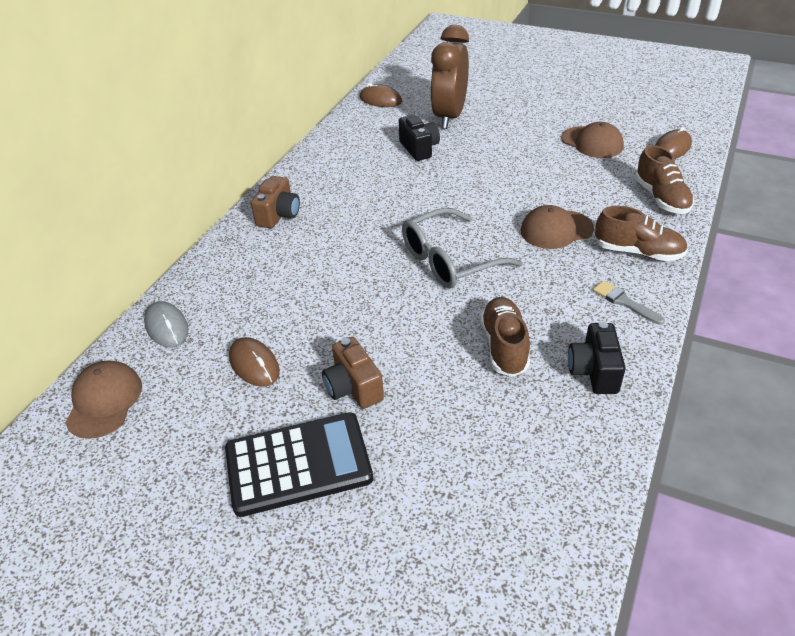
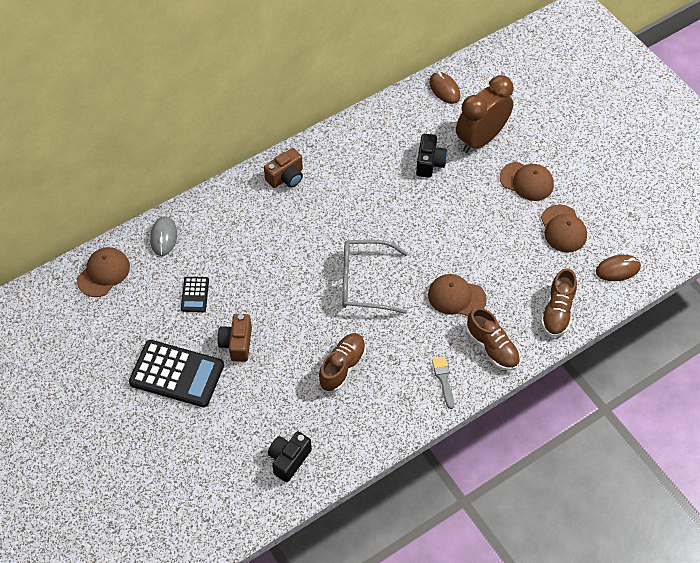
camera: 30 degrees right, 15 degrees up
(254, 364) = (195, 294): brown mouse -> black calculator
(522, 126) = (526, 181): none -> brown cap
(594, 371) = (378, 414): black camera -> black camera (289, 459)

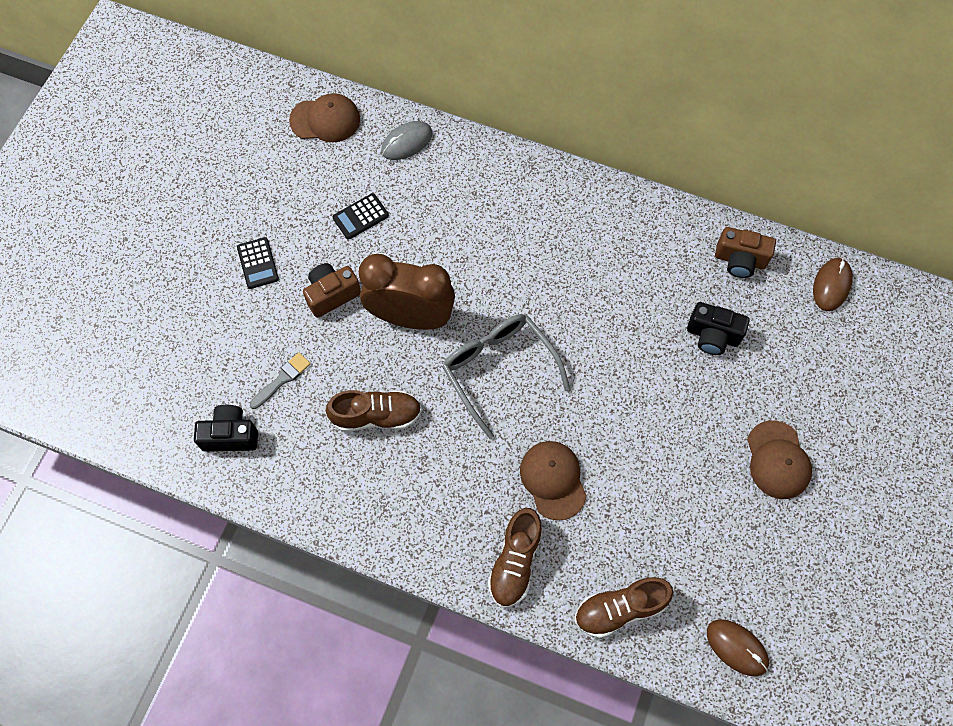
camera: 55 degrees right, 10 degrees up
(177, 374) = (258, 263): black calculator -> black calculator, size x0.49
(286, 177) = (571, 204): brown camera -> brown camera (740, 260)
(429, 163) = (712, 336): black camera -> black camera turned 45 degrees clockwise
(443, 379) = (434, 533): grey brush -> grey brush (282, 379)
(481, 139) = (794, 370): brown clock -> brown clock (410, 317)
(563, 229) = (743, 545): brown cap -> none

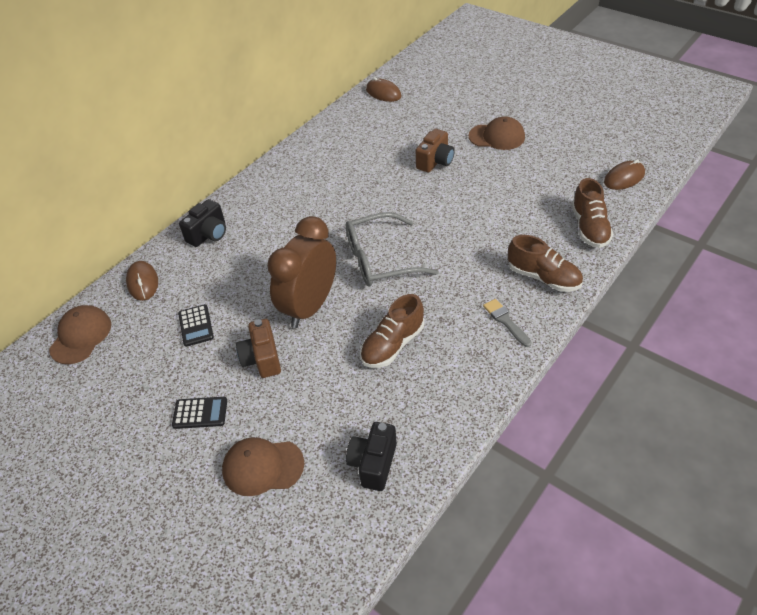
camera: 70 degrees left, 20 degrees down
(282, 379) = (331, 411): grey brush -> grey brush (505, 321)
(376, 416) = (393, 345): brown shoe -> brown shoe turned 150 degrees counterclockwise
(407, 142) = (143, 282): grey mouse -> brown mouse
(553, 480) = (482, 245): brown cap -> brown cap (262, 467)
(712, 336) = (397, 147): black camera -> black camera (208, 234)
(740, 260) = (347, 126): brown camera -> brown camera (435, 162)

